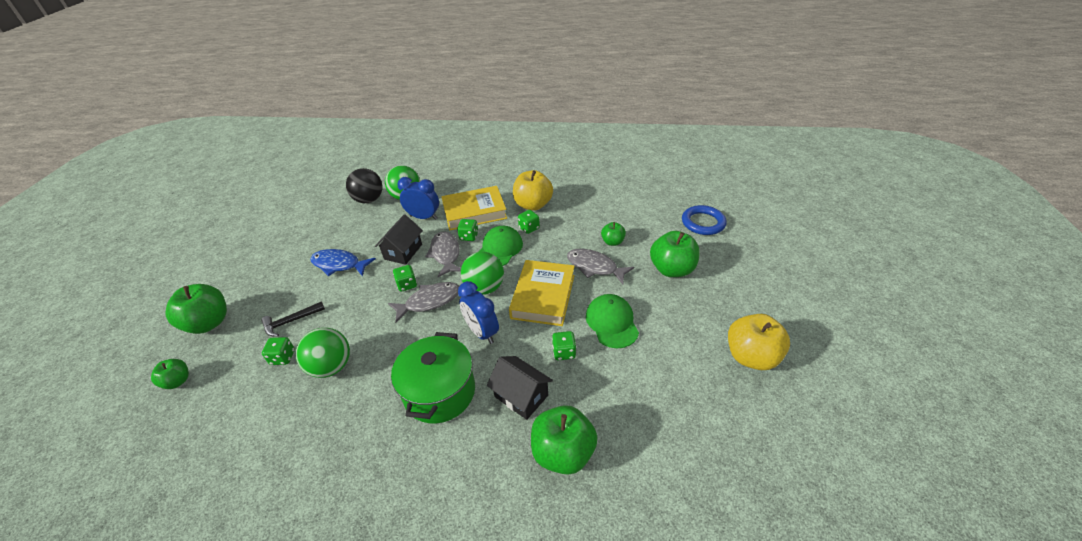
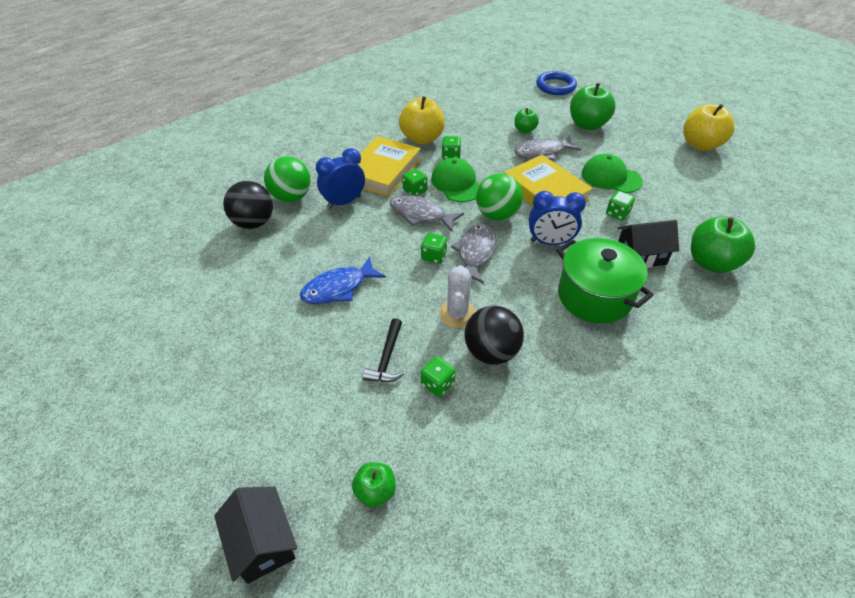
camera: 50 degrees left, 5 degrees up
(208, 323) = (300, 432): green apple -> none
(331, 367) = (491, 352): green ball -> black ball
(357, 329) = (457, 314): none -> white cactus
(403, 252) = (380, 237): black house -> black house (263, 543)

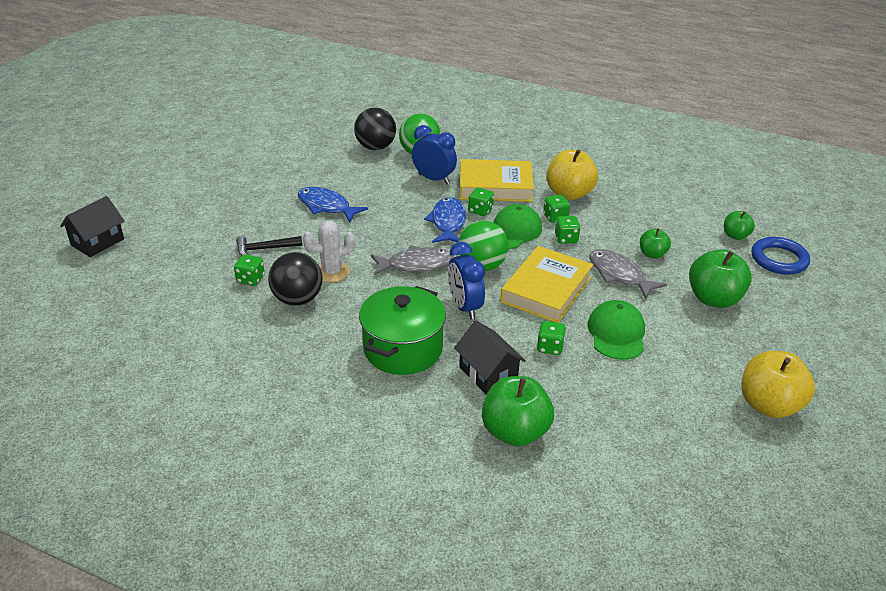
camera: 65 degrees right, 10 degrees down
(375, 491) = (146, 275): green apple -> green apple (735, 236)
(421, 215) = (448, 222): grey fish -> blue fish
(433, 256) = (396, 243): green dice -> green dice (566, 239)

